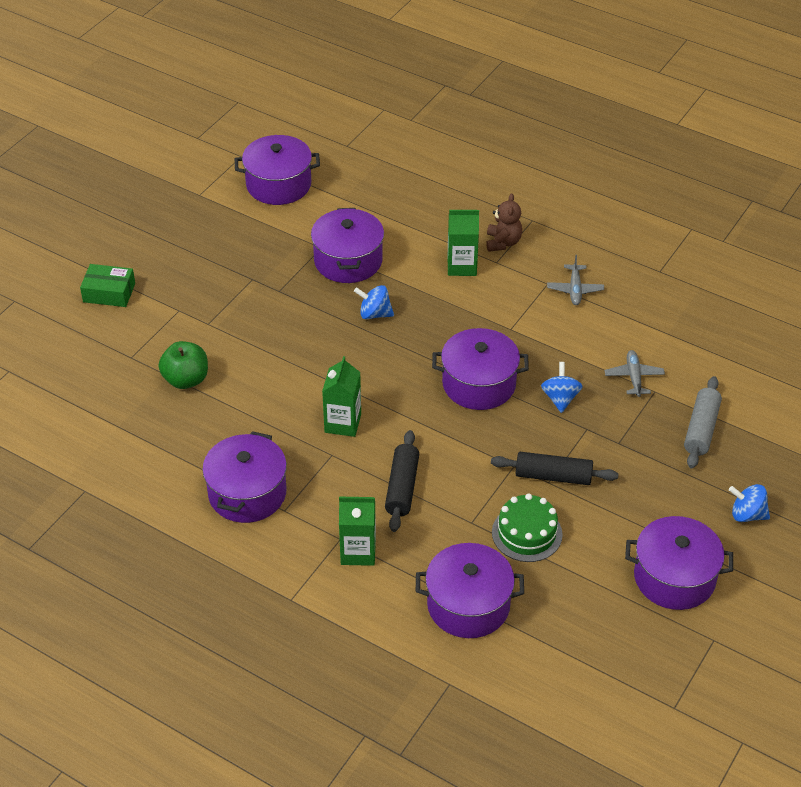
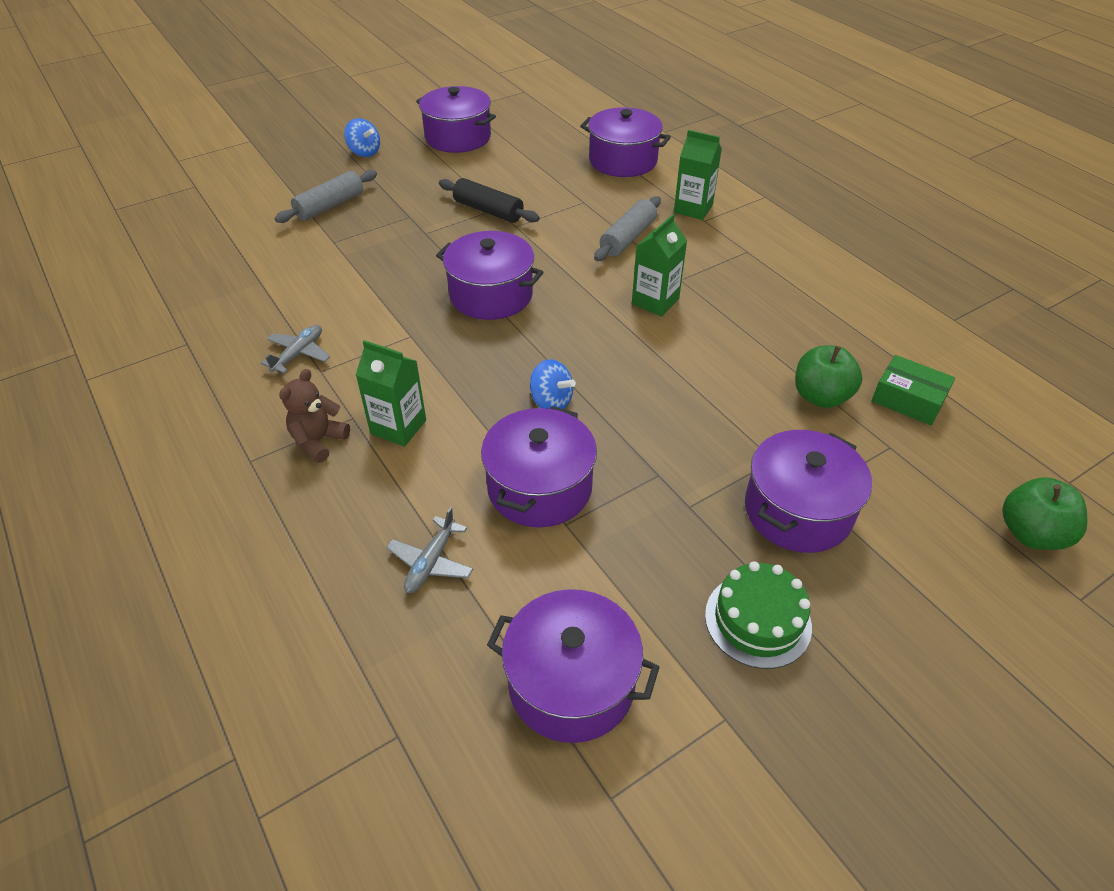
camera: 155 degrees left, 0 degrees up
(39, 328) = (1031, 534): none -> green apple
(109, 292) = (918, 559): green box -> green box (908, 399)
(247, 493) = (779, 272): purple pot -> purple pot (798, 510)
(402, 487) = (628, 238): black rolling pin -> grey rolling pin
(527, 533) = (544, 184): green cake -> green cake (757, 620)
(560, 398) = (424, 261): blue spinning top -> none
(634, 377) = (338, 257): grey plane -> grey plane (431, 562)

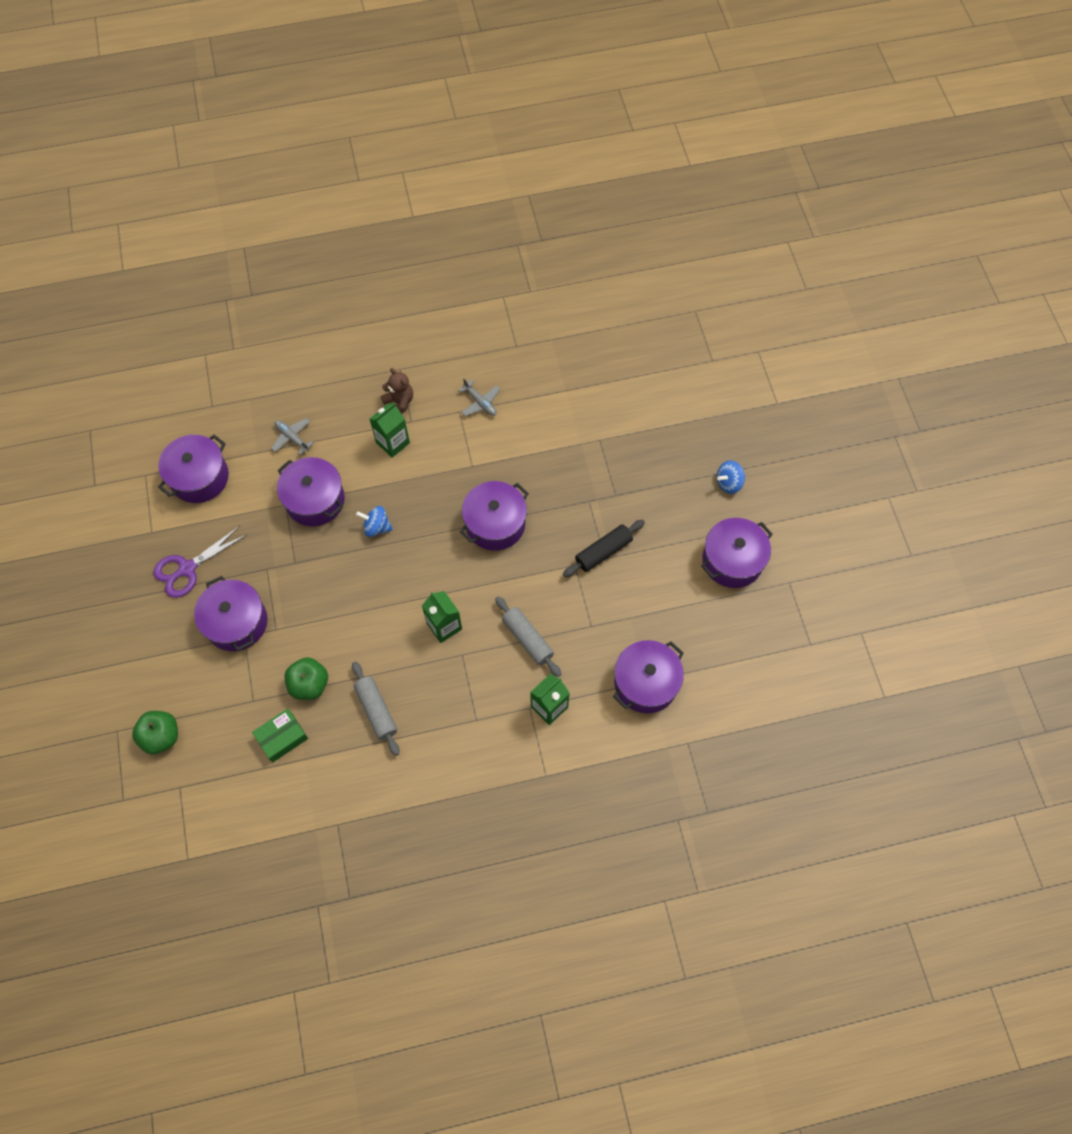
camera: 110 degrees right, 20 degrees up
(330, 206) = (650, 445): grey rolling pin -> grey rolling pin (376, 710)
(551, 401) = (377, 527): blue spinning top -> blue spinning top turned 45 degrees clockwise
(757, 620) = (187, 569): green cake -> purple scissors

